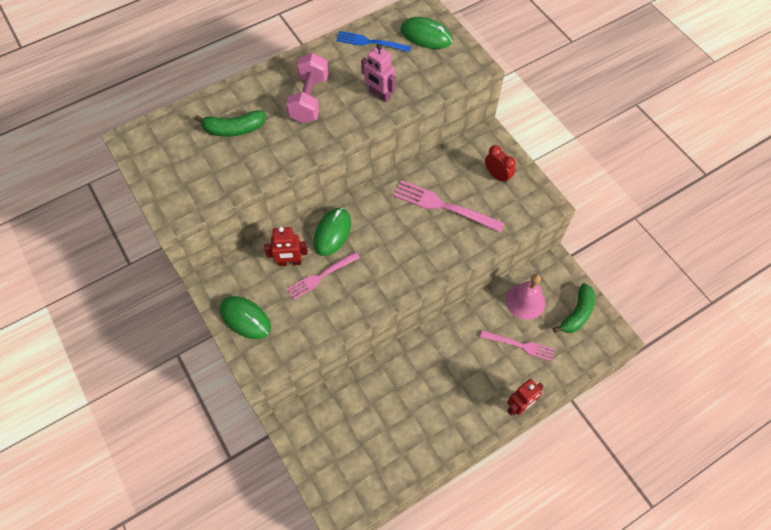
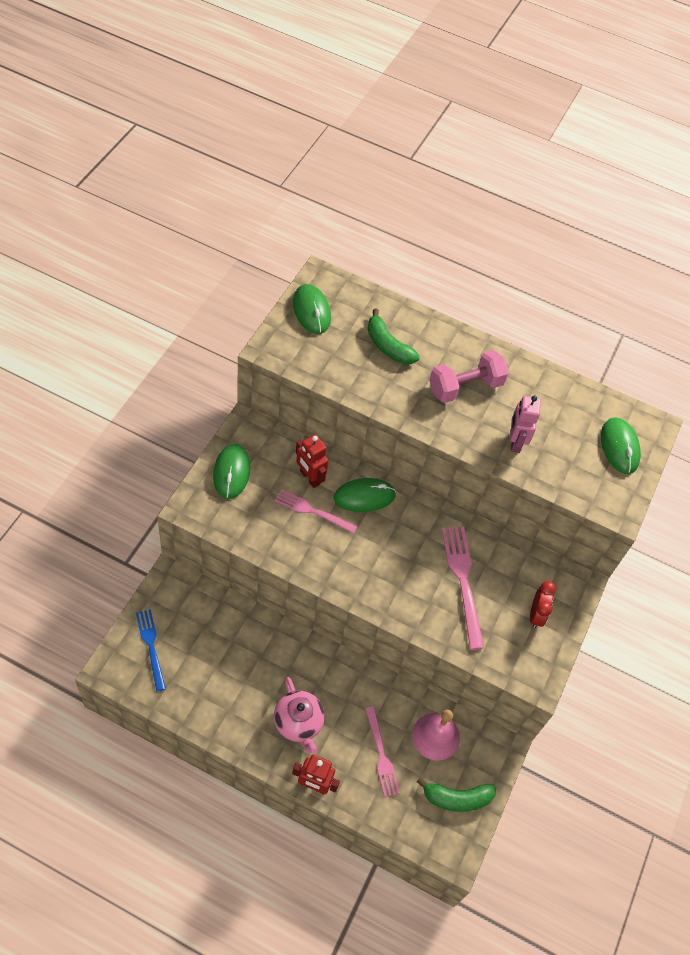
camera: 50 degrees right, 5 degrees down
(158, 164) = (311, 311): none -> green mouse
(370, 42) = (570, 403): blue fork -> blue fork (151, 646)
(465, 390) = (299, 723): none -> pink teapot

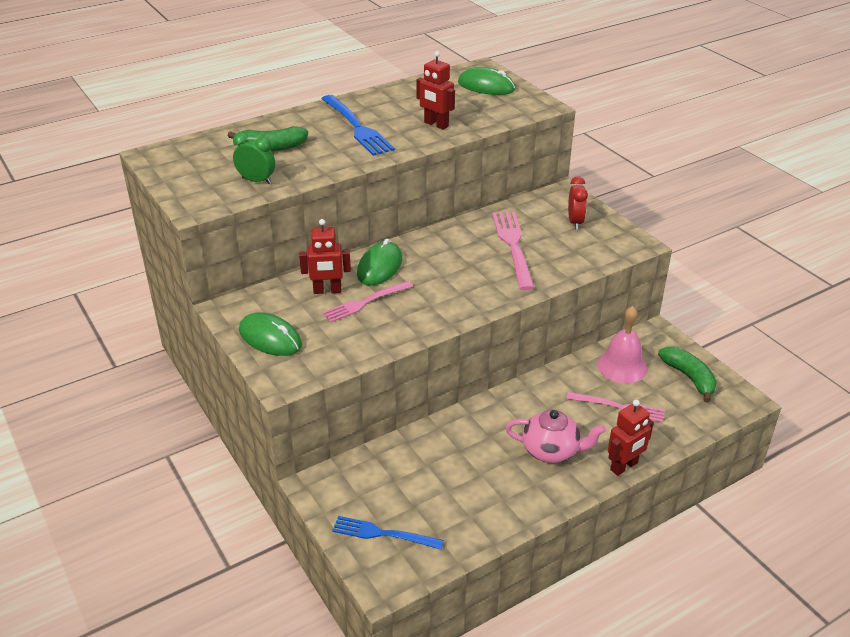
camera: 50 degrees left, 20 degrees down
(311, 311) = (182, 172): green mouse -> none
(333, 365) = (256, 181): none -> green clock
(457, 798) = (689, 377): green banana -> green banana turned 60 degrees counterclockwise
(462, 580) = (513, 246): pink fork -> pink fork turned 60 degrees clockwise
(465, 387) = (357, 127): pink dumbbell -> blue fork
(515, 442) = (436, 124): pink robot -> red robot
(536, 615) = (575, 222): red clock -> red clock turned 45 degrees clockwise

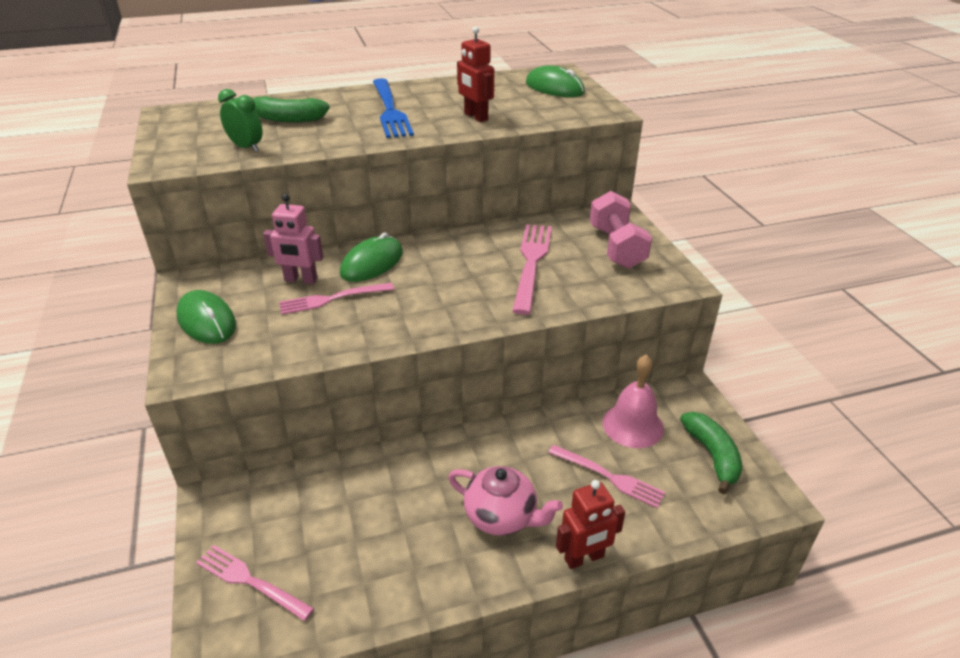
camera: 15 degrees right, 0 degrees up
(327, 291) = (300, 280): red robot -> pink robot
(382, 534) = (250, 581): blue fork -> pink fork
(575, 222) = (616, 247): red clock -> pink dumbbell

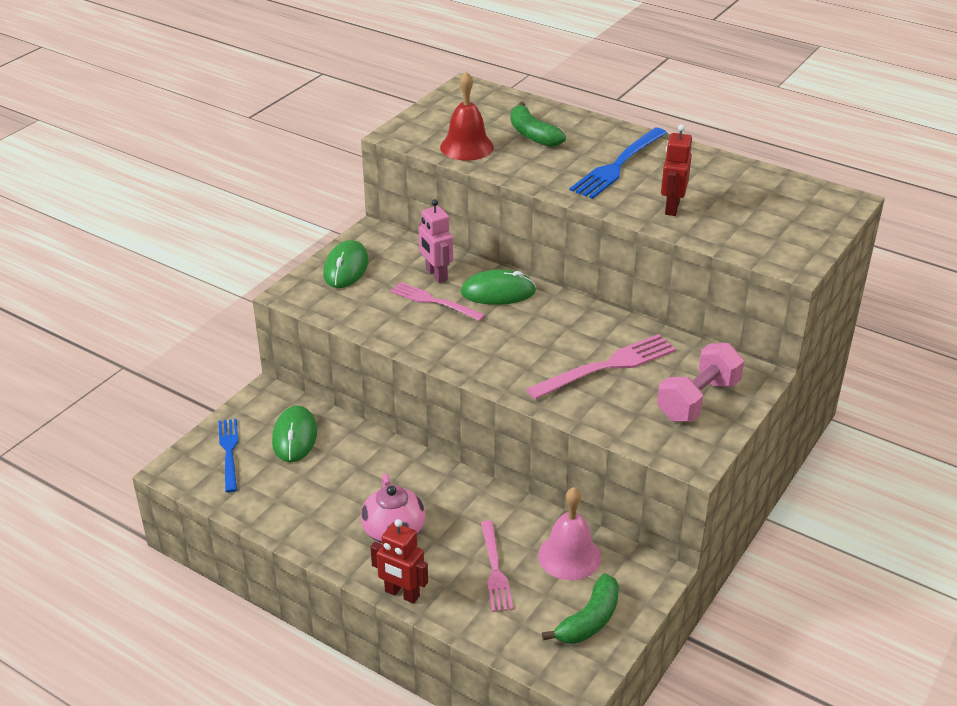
camera: 50 degrees right, 0 degrees up
(246, 147) = (466, 147): green clock -> red bell
(250, 581) = (229, 451): pink fork -> blue fork
(554, 88) = (801, 215): green mouse -> green mouse (295, 437)

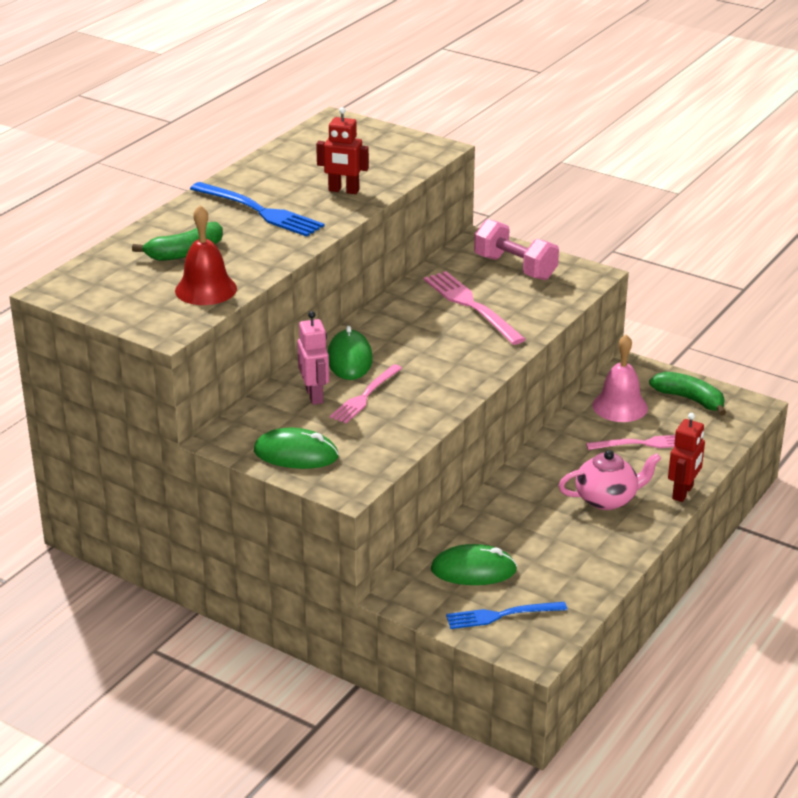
camera: 90 degrees left, 5 degrees down
(436, 275) = (315, 395): pink robot -> pink robot turned 75 degrees counterclockwise

